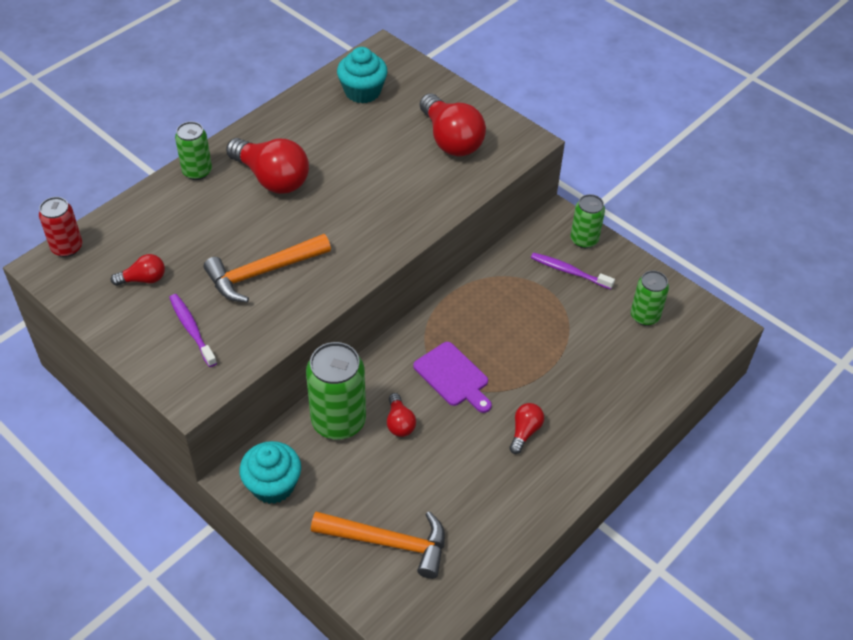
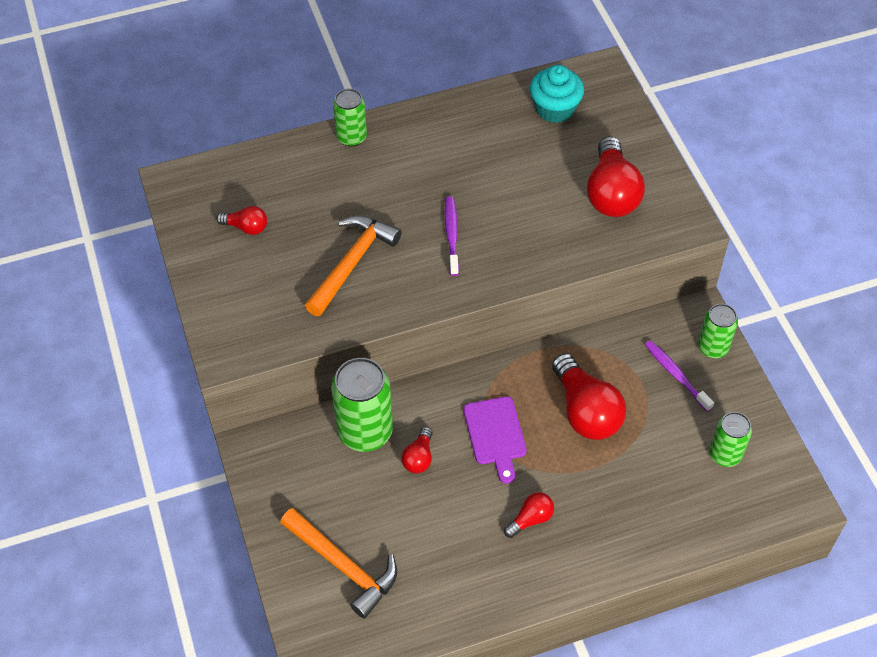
camera: 30 degrees right, 5 degrees up
(67, 247) = (199, 170): red can -> none
(192, 329) = (260, 293): purple toothbrush -> purple toothbrush (451, 235)
(262, 273) = (352, 263): orange hammer -> orange hammer turned 120 degrees clockwise
(272, 178) = (415, 170): red light bulb -> red light bulb (586, 411)
(273, 485) = (274, 466): turquoise cupcake -> none

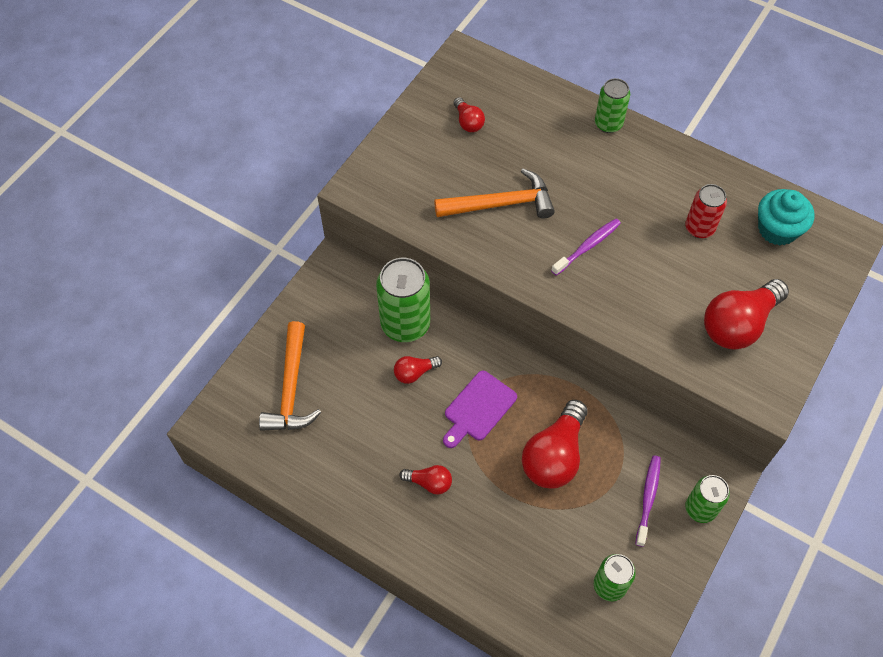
camera: 50 degrees right, 5 degrees up
(506, 153) = (699, 228): none -> red can

